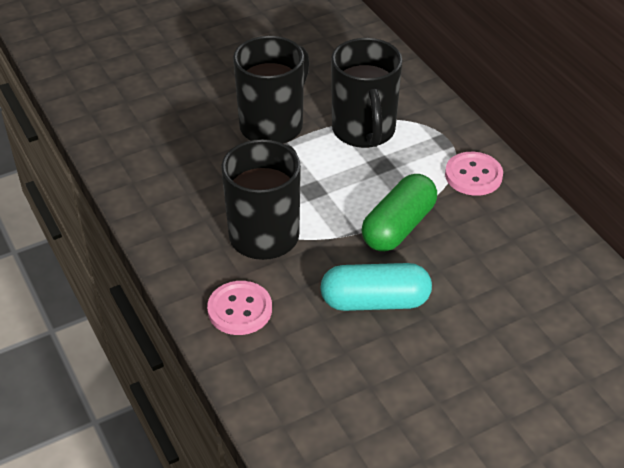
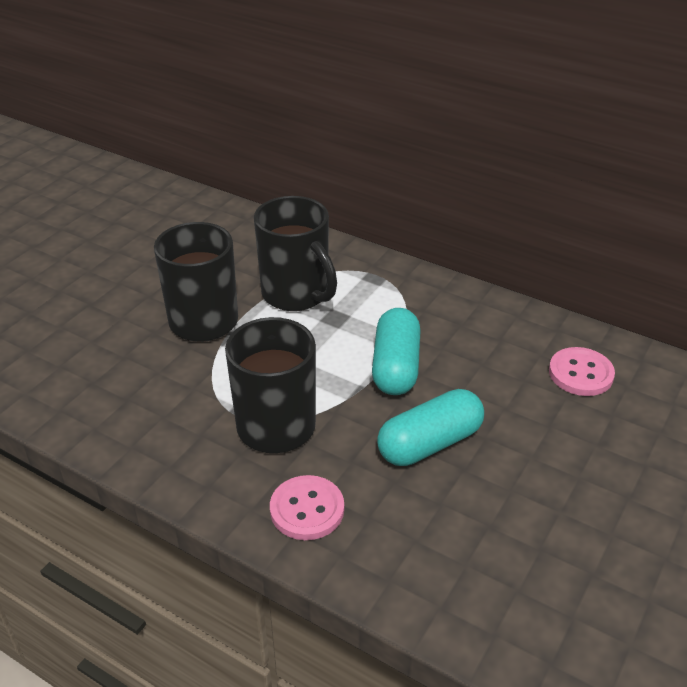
camera: 30 degrees left, 5 degrees down
(398, 227) = (395, 367): green capsule -> turquoise capsule
(473, 175) = (424, 298): pink button -> pink button (580, 373)

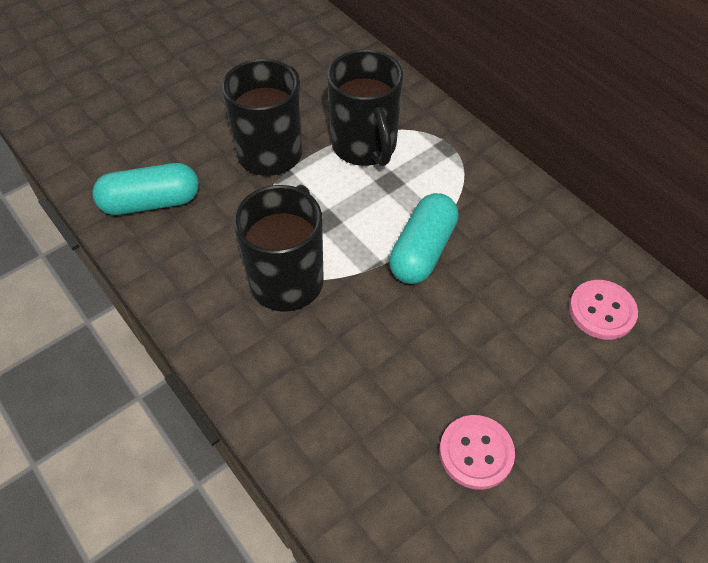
camera: 20 degrees right, 15 degrees up
(307, 509) = (277, 374): pink button -> pink button (476, 453)
(429, 443) = (417, 342): turquoise capsule -> turquoise capsule (151, 202)

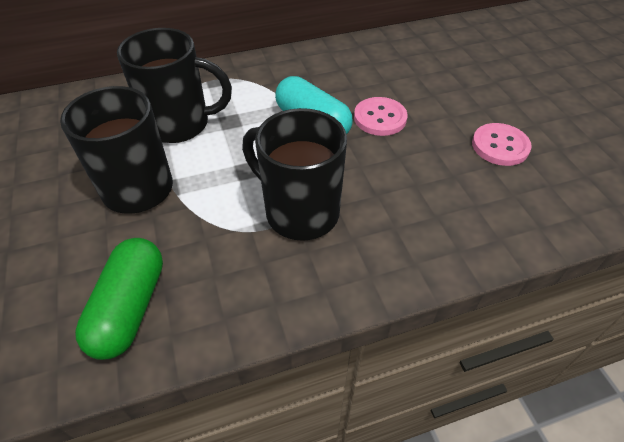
camera: 70 degrees left, 5 degrees down
(151, 202) = (130, 308): turquoise capsule -> green capsule
(602, 311) = (404, 59): pink button -> pink button (380, 118)

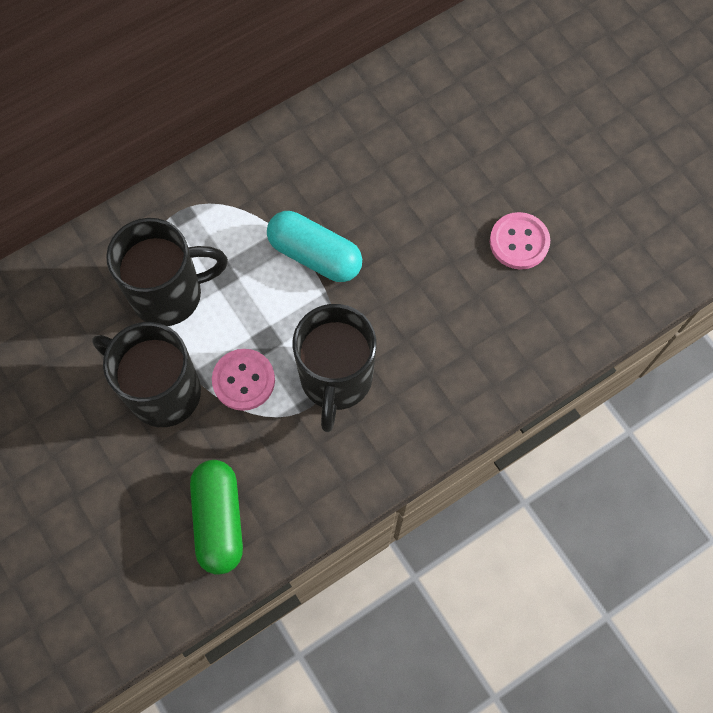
camera: 15 degrees left, 20 degrees up
(299, 212) = (336, 380): black mug -> black mug turned 105 degrees counterclockwise
(380, 118) = (386, 230): pink button -> pink button (243, 380)

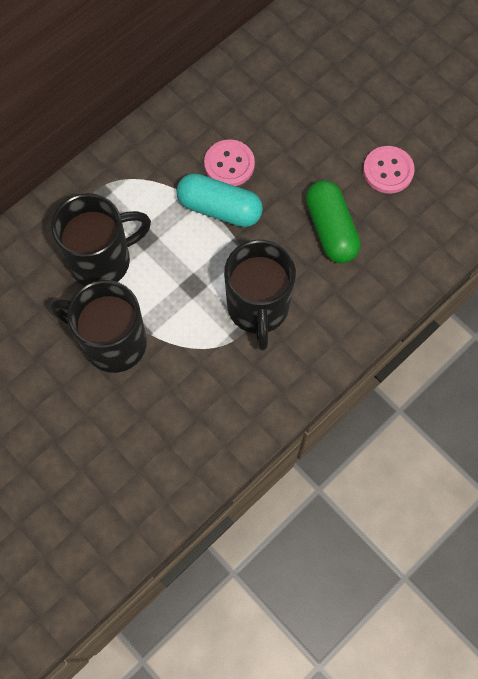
camera: 10 degrees left, 0 degrees up
(219, 520) = (183, 441): green capsule -> green capsule (330, 229)
(243, 380) = (180, 322): pink button -> pink button (229, 164)

